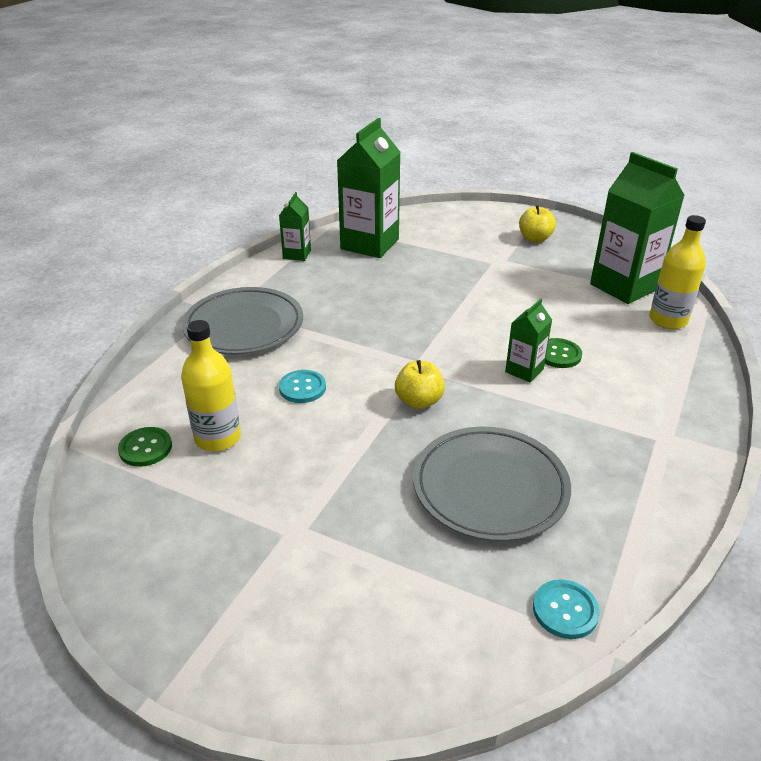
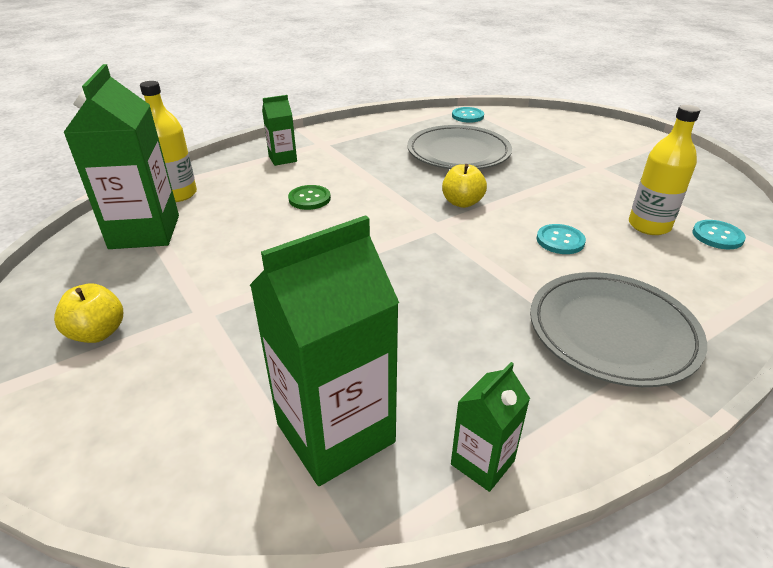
camera: 150 degrees left, 0 degrees up
(145, 448) = (717, 236): green button -> turquoise button
(524, 370) = (353, 197): green carton -> green carton (282, 159)

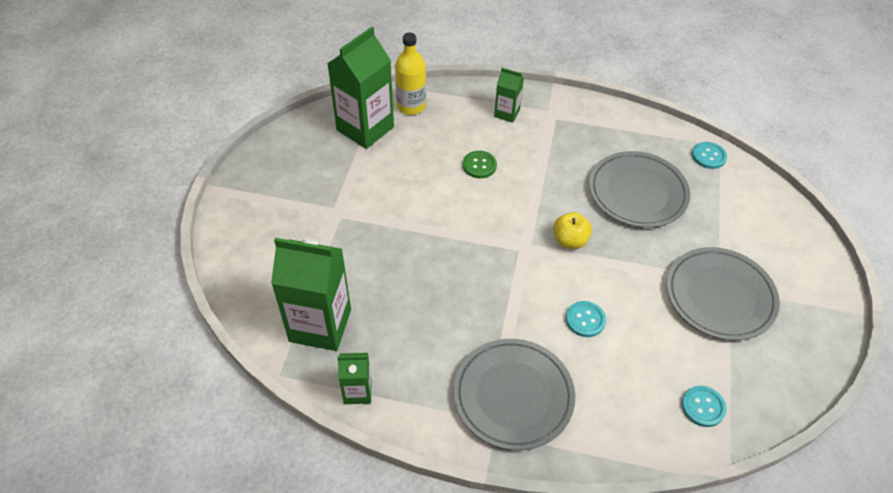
camera: 45 degrees right, 15 degrees up
(98, 333) = (285, 188): yellow apple -> none
(605, 174) = (720, 296): none -> grey plate
(649, 226) = (668, 359): yellow bottle -> none

